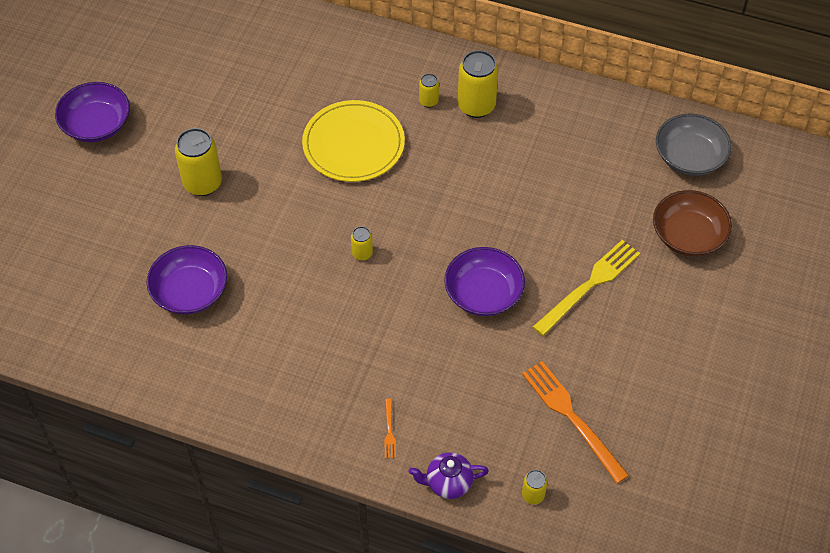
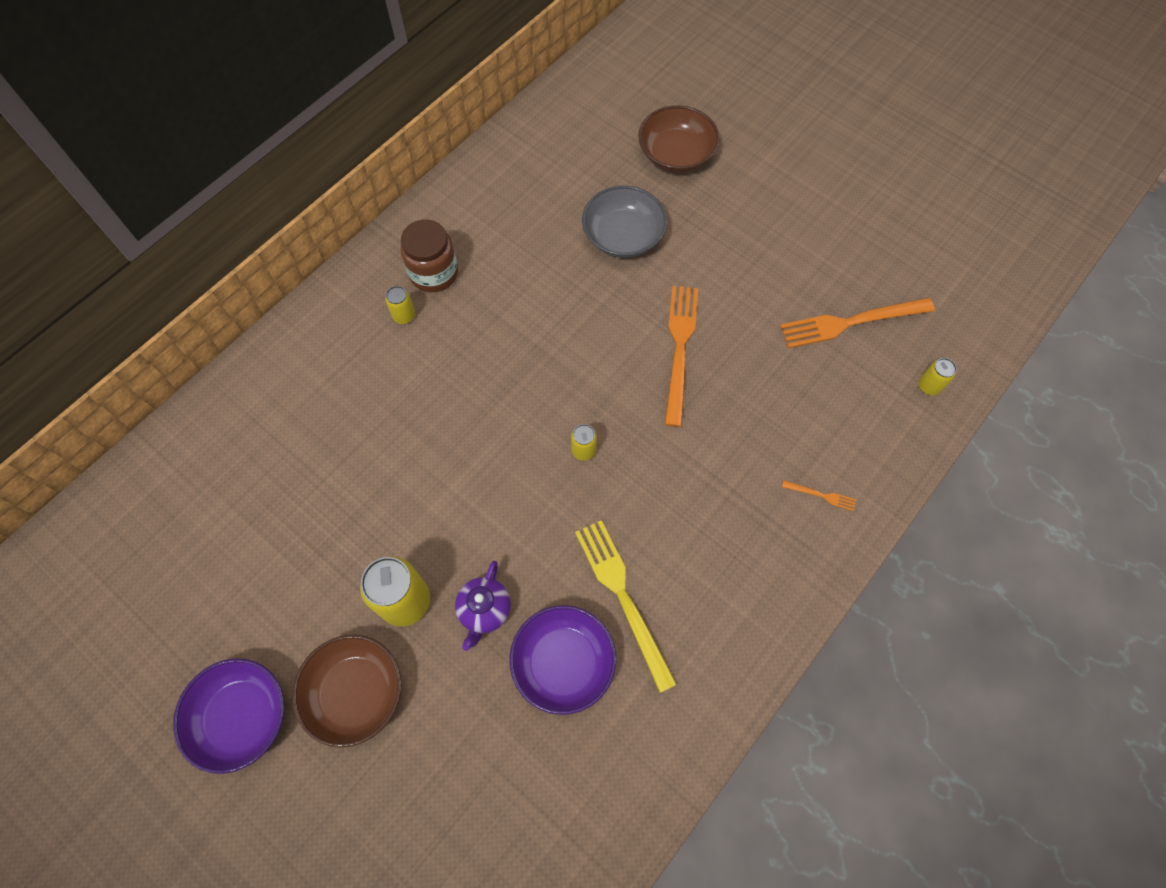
camera: 70 degrees left, 10 degrees up
(131, 178) = (355, 692): none -> brown bowl
(353, 144) = (427, 411): yellow plate -> none
(448, 483) = (898, 459): purple teapot -> purple teapot (485, 611)
(476, 106) = (434, 273): yellow can -> brown jar
(483, 293) = (679, 349): purple bowl -> orange fork
(589, 286) = (704, 254): yellow fork -> yellow fork (623, 598)
(689, 157) = (586, 119): grey bowl -> grey bowl (623, 236)

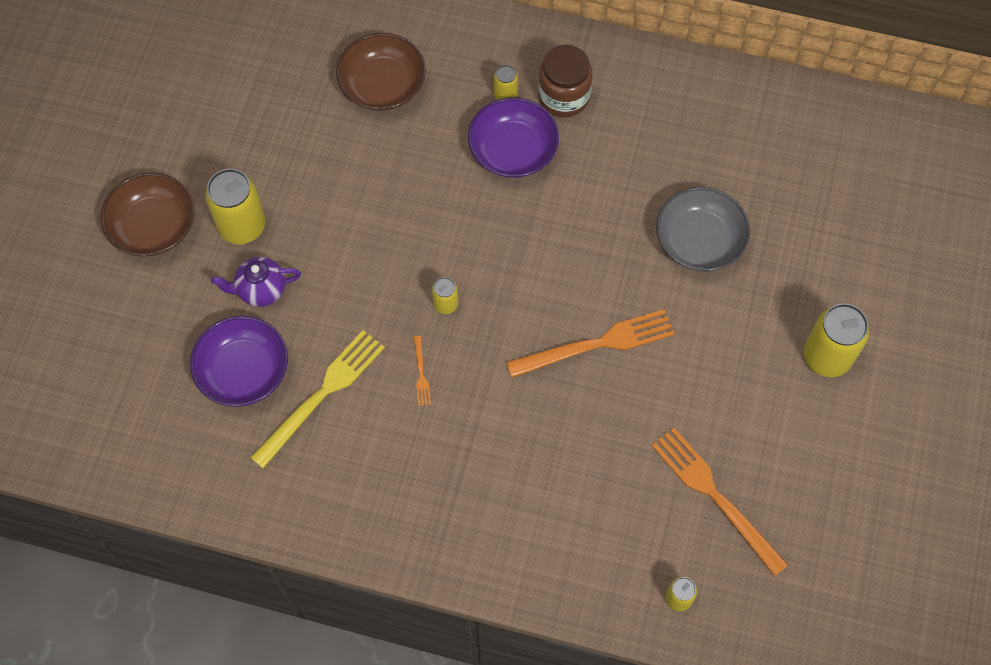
camera: 65 degrees right, 0 degrees up
(241, 717) = (102, 157): purple bowl -> purple bowl (513, 150)
(676, 154) = (832, 249): brown bowl -> brown bowl (382, 85)
(764, 197) = (826, 357): none -> yellow can
(821, 495) = (501, 531): orange fork -> orange fork (421, 373)

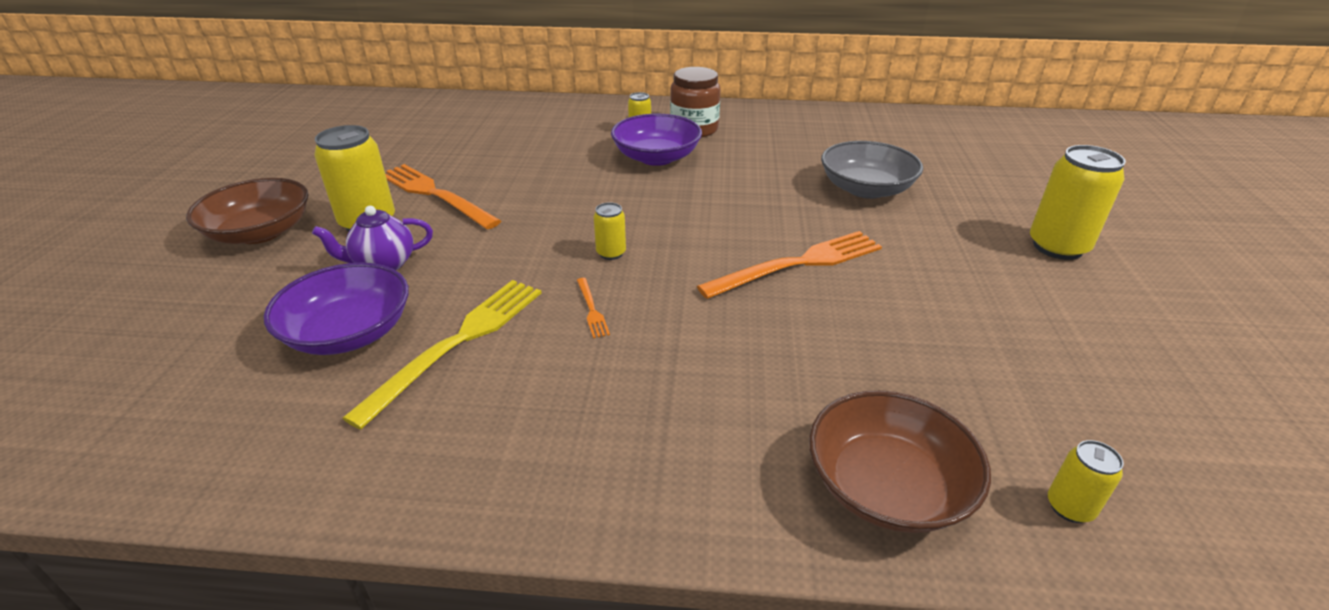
camera: 10 degrees left, 30 degrees down
(382, 85) = (522, 136): brown bowl -> brown bowl (887, 486)
(715, 497) = (1031, 378): orange fork -> orange fork (435, 195)

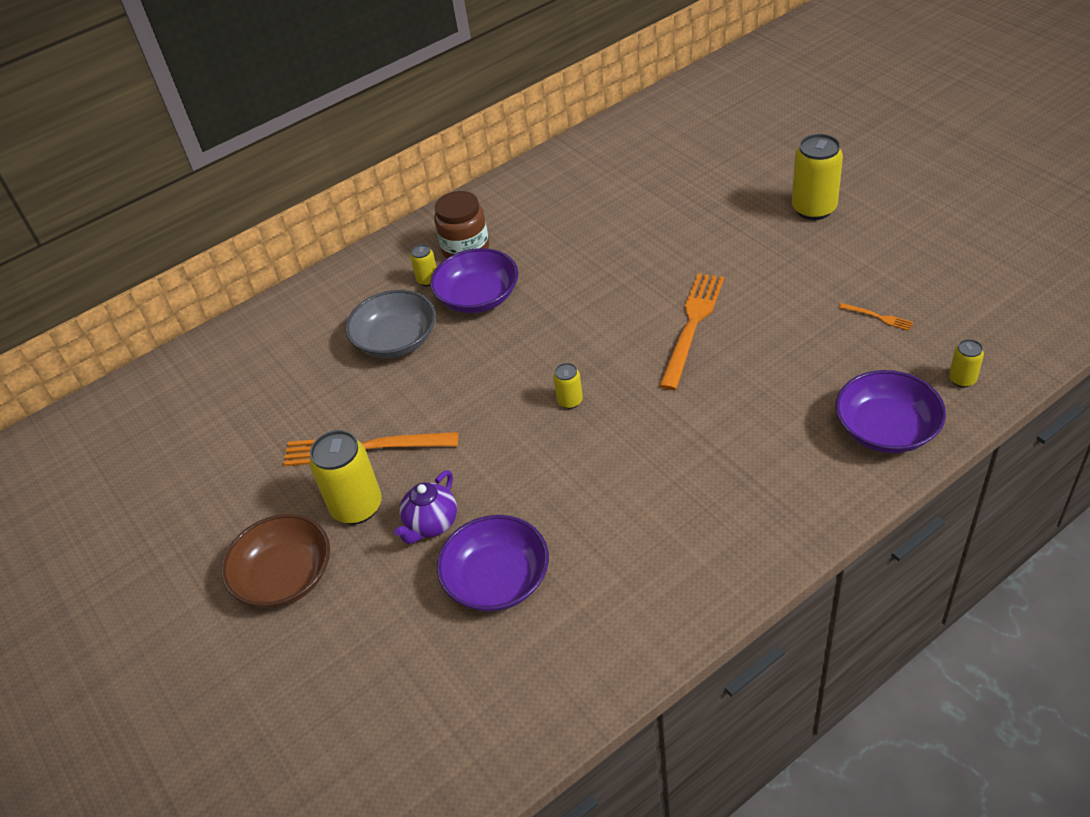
camera: 35 degrees left, 10 degrees up
(457, 343) = (576, 531): yellow fork -> none
(591, 309) = (618, 448): orange fork -> orange fork (877, 317)
(866, 189) = (658, 231): grey bowl -> grey bowl (396, 340)
(887, 486) = (886, 429): brown bowl -> purple bowl

